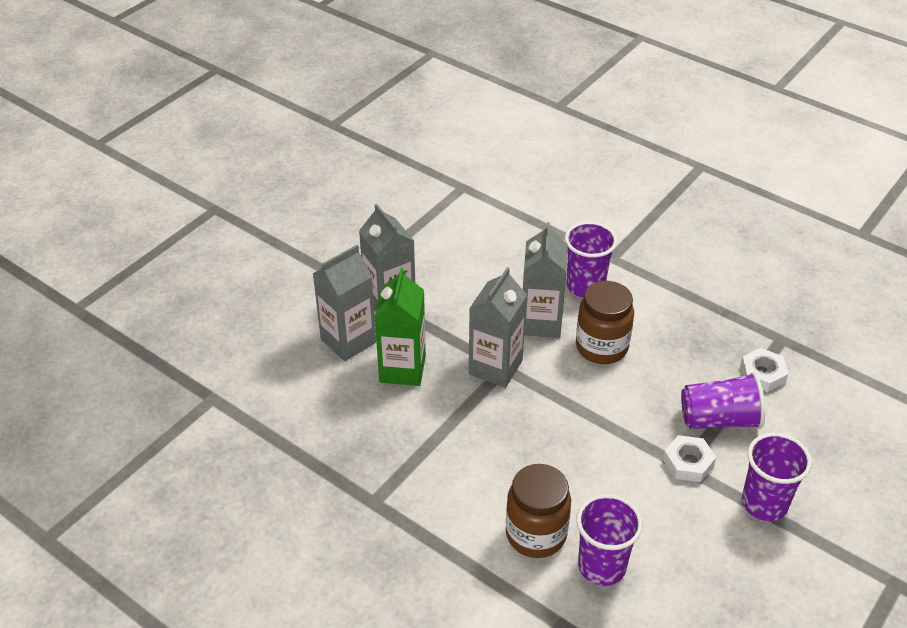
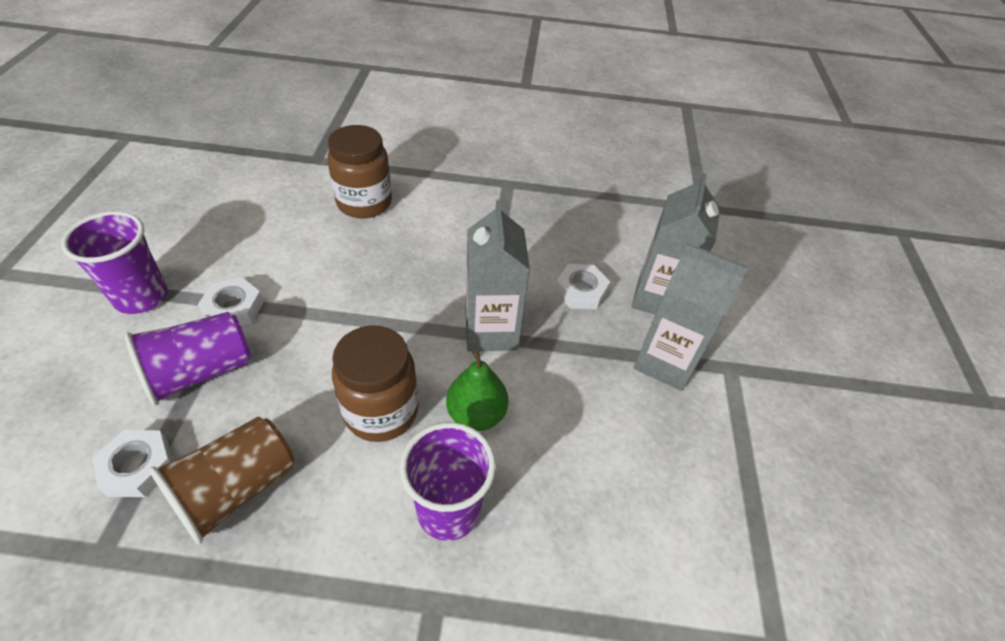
camera: 145 degrees right, 5 degrees up
(402, 369) = (581, 291): green carton -> white nut
(540, 322) = (476, 414): grey carton -> green pear
(601, 566) = (298, 199): purple cup -> none
(703, 340) = (237, 489): none -> brown cup

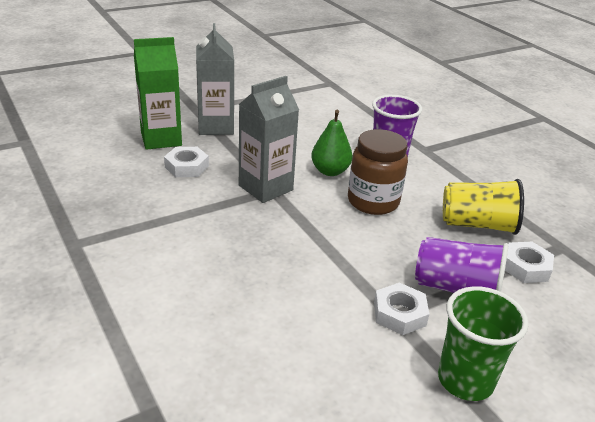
camera: 125 degrees left, 15 degrees down
(141, 297) = (465, 380): purple cup -> green cup
(237, 489) = (477, 224): brown cup -> yellow cup
(364, 203) = (195, 320): brown jar -> none
(657, 298) = (161, 139): grey carton -> green carton

